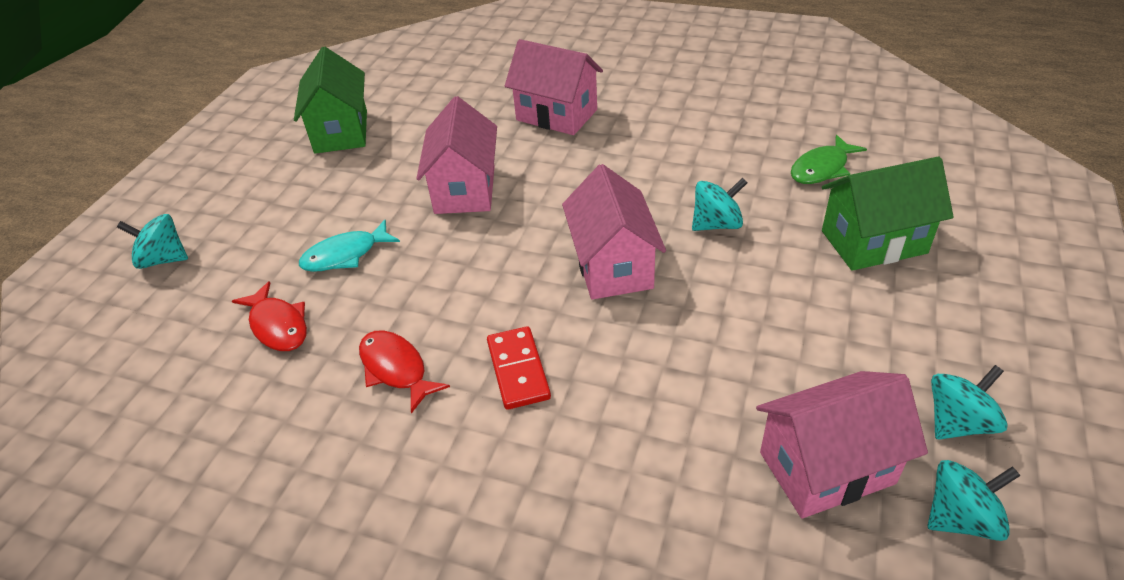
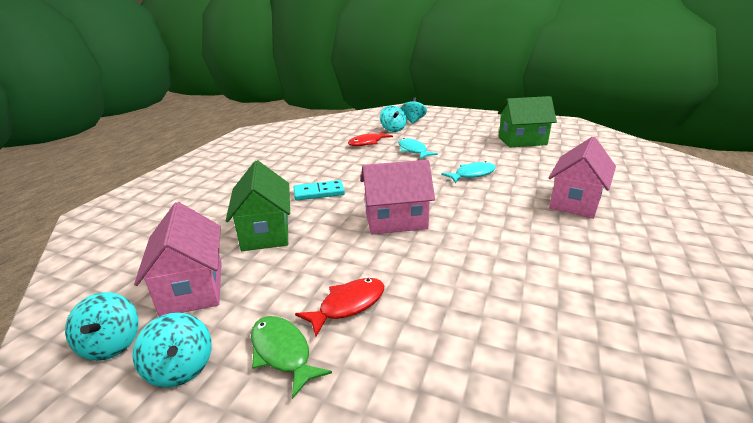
camera: 90 degrees right, 15 degrees down
(396, 369) = (332, 166): red fish -> red fish (348, 305)
(465, 189) = (472, 174): pink house -> turquoise fish
(518, 370) = (319, 192): red domino -> turquoise domino
(716, 224) = (441, 267): turquoise spinning top -> turquoise spinning top (393, 129)
(822, 168) = (544, 350): green fish -> green fish (282, 352)
(873, 242) = (415, 367): green house -> green house (265, 232)

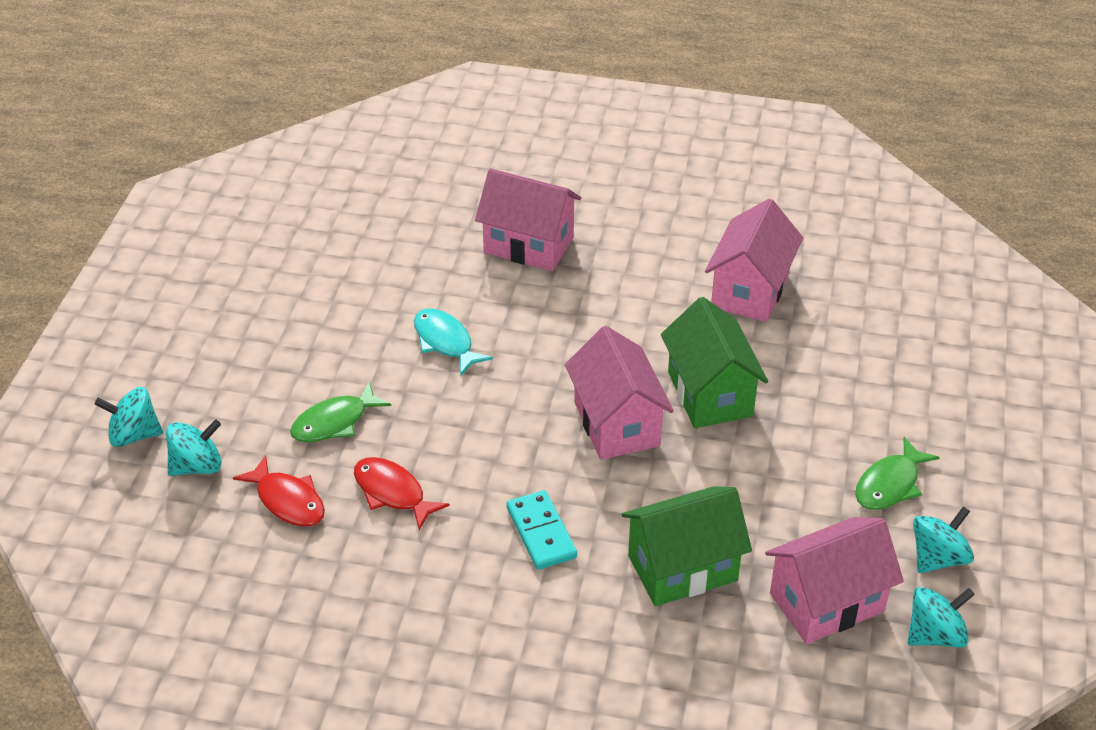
camera: 100 degrees left, 15 degrees up
(348, 305) = (807, 446): red fish -> red fish (392, 493)
(413, 150) = (334, 422): turquoise fish -> green fish
(522, 141) = (283, 271): green house -> green house (710, 394)
(557, 301) = (750, 290): none -> pink house

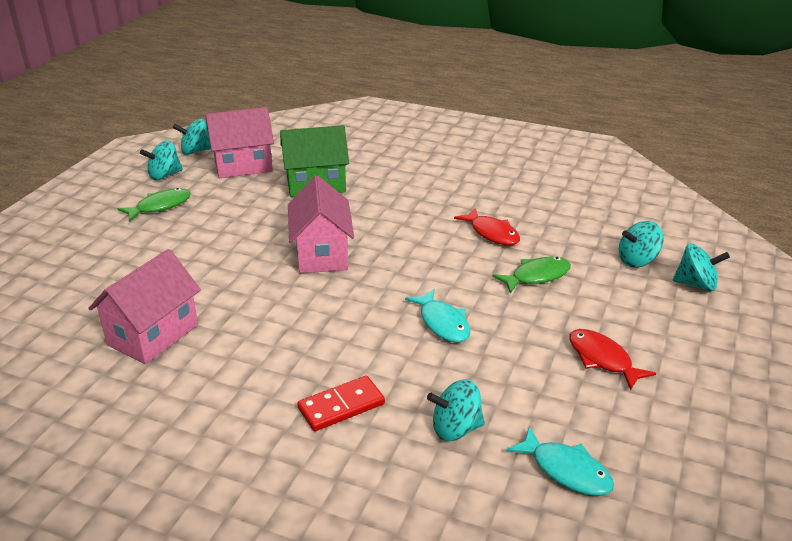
camera: 170 degrees left, 10 degrees down
(288, 501) = (565, 236): red fish -> red fish (602, 359)
(326, 218) = (566, 470): none -> turquoise fish
(421, 238) = (455, 428): none -> turquoise spinning top
(529, 245) = (341, 406): pink house -> red domino
(541, 532) = (396, 206): turquoise domino -> none
(710, 394) = (242, 264): green house -> none

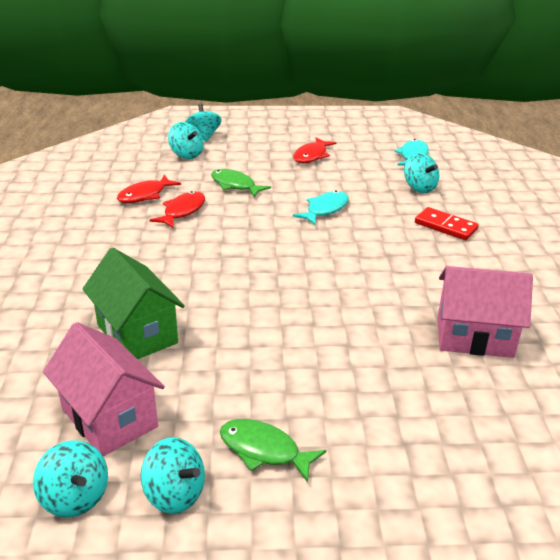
camera: 115 degrees left, 0 degrees up
(321, 254) = (278, 286): pink house -> none
(539, 219) = (145, 195): none -> red fish

